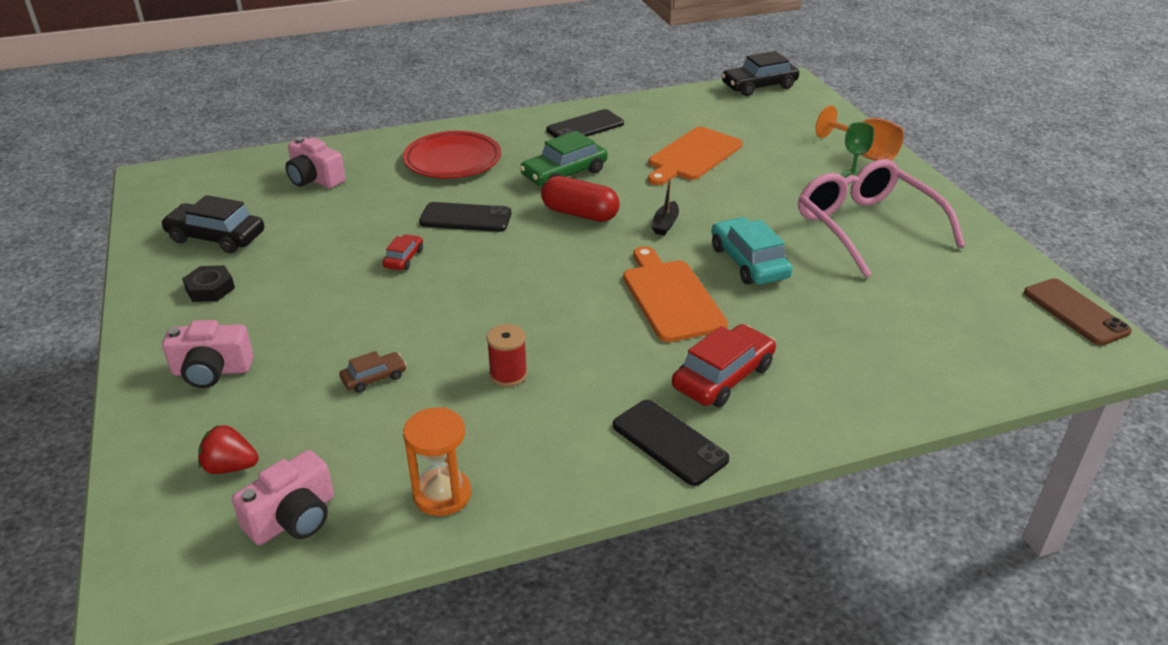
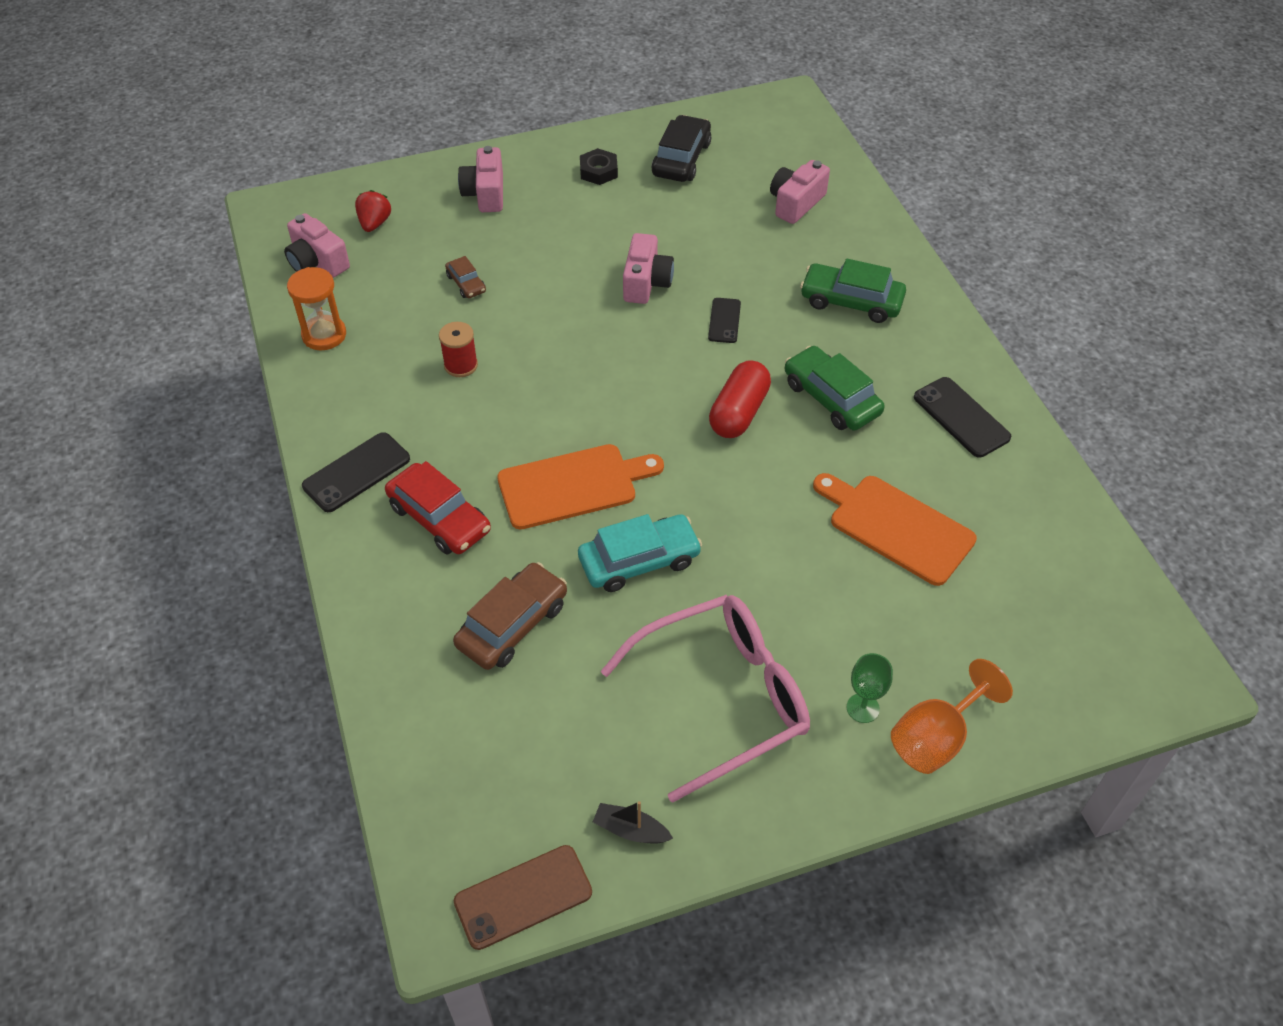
camera: 90 degrees right, 15 degrees up
(404, 258) = (646, 283): red car -> pink camera
(453, 160) = (851, 301): red plate -> green car
(466, 218) = (724, 320): black phone -> black phone, size x0.64
(665, 224) = (719, 488): black boat -> black boat (630, 830)
(759, 86) = (1152, 630): black car -> none
(834, 326) = (512, 625): none -> brown car

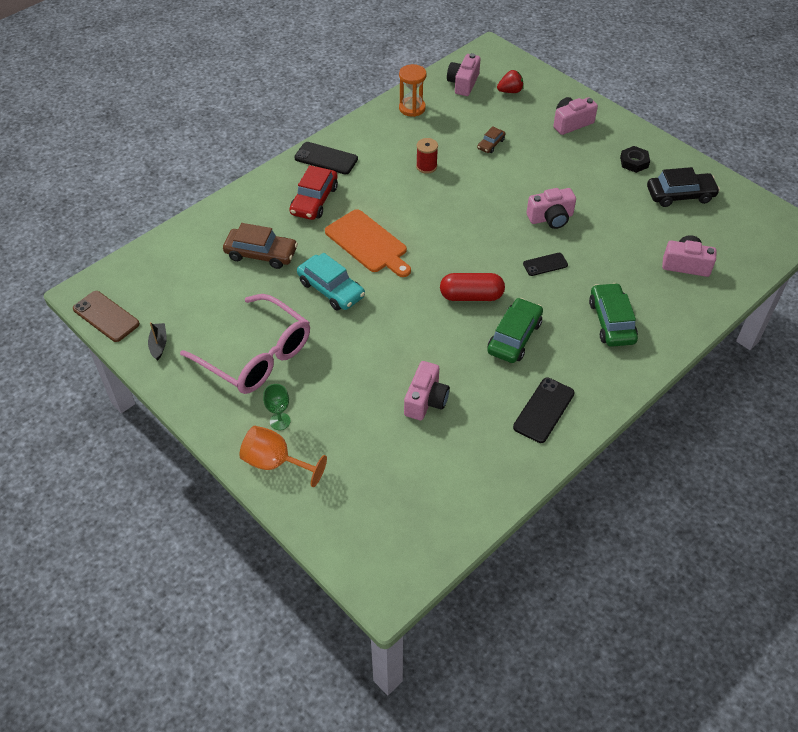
camera: 65 degrees right, 0 degrees up
(896, 527) = (426, 400): orange cutting board -> pink camera

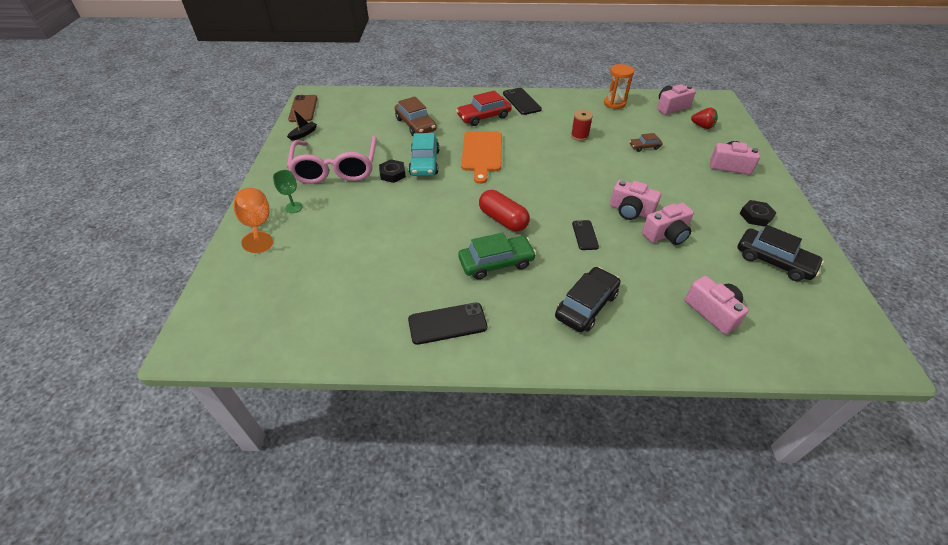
camera: 45 degrees right, 5 degrees down
(319, 321) = (392, 174): none -> black nut
(426, 400) = (383, 257): pink camera -> pink camera (666, 234)
(545, 264) = (585, 235): black phone -> black phone turned 60 degrees clockwise
(611, 321) = (586, 305): green car -> black car

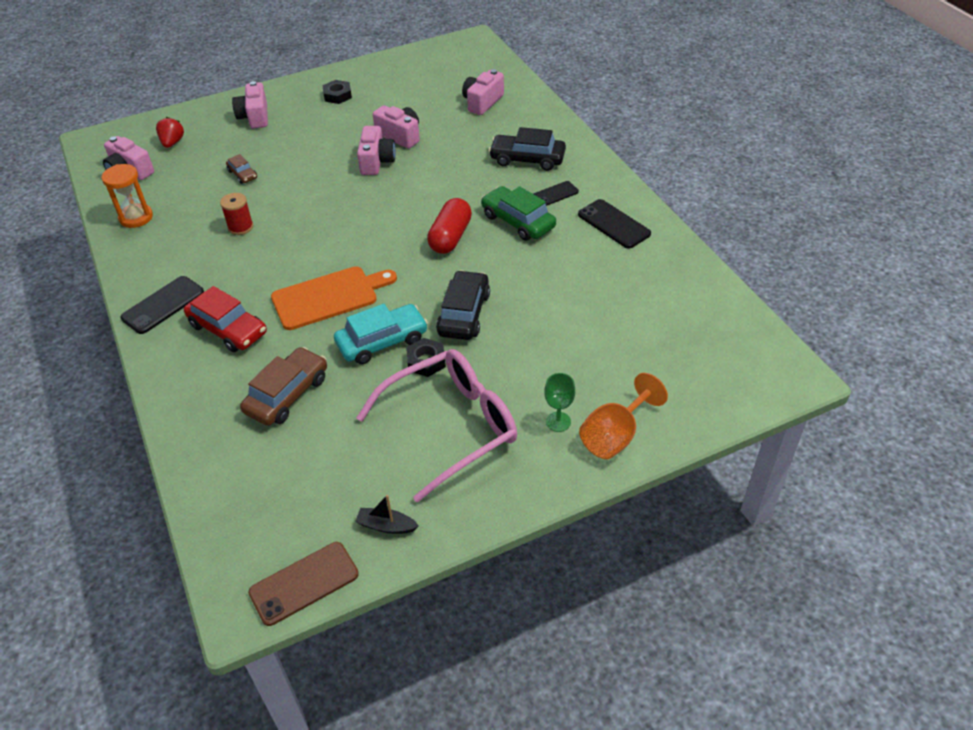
camera: 115 degrees left, 0 degrees up
(585, 235) = (435, 180): black phone -> black phone (555, 194)
(773, 261) = (397, 82): black car -> black car (464, 314)

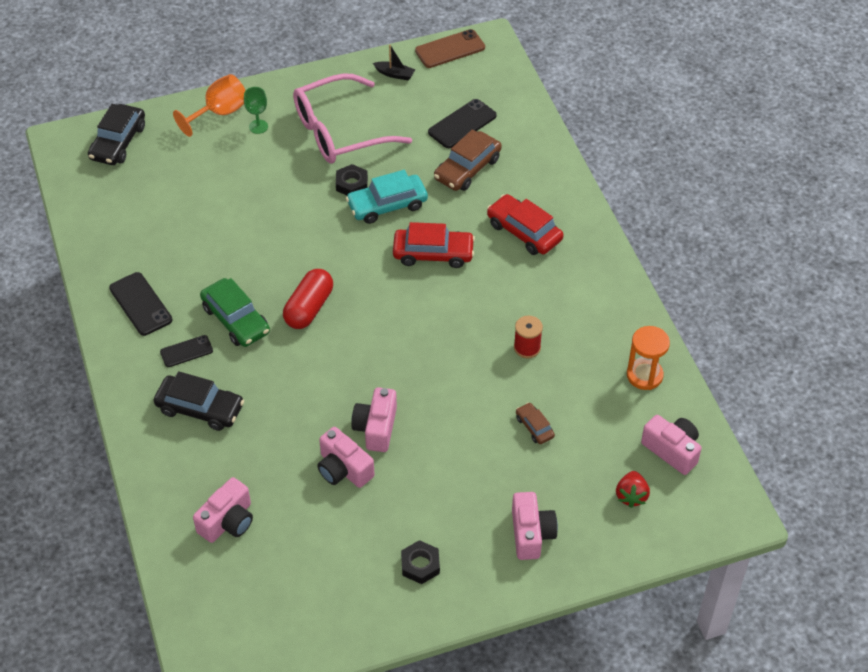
camera: 175 degrees left, 5 degrees up
(163, 305) = (589, 263): black phone -> black phone (462, 124)
(329, 297) = (433, 253): orange cutting board -> red car
(464, 314) = (312, 223): black car -> black car (118, 142)

